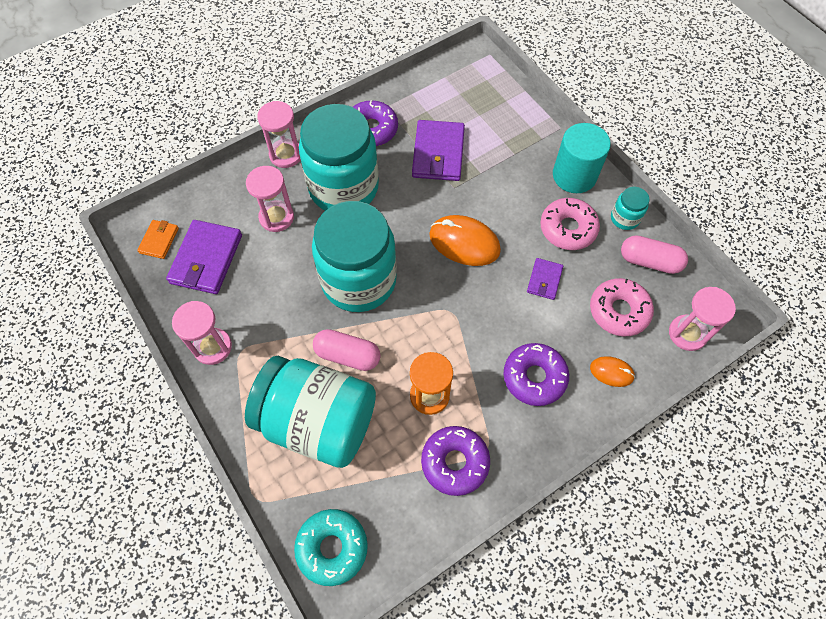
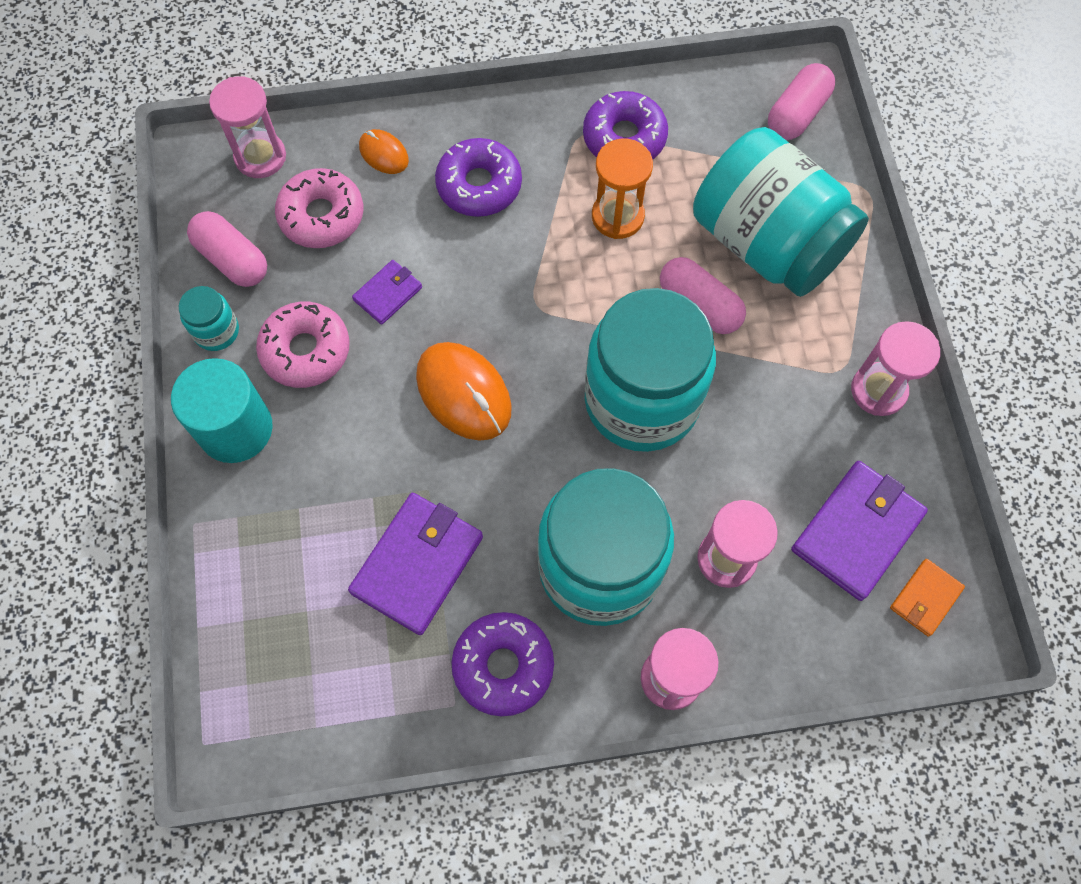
camera: 155 degrees left, 5 degrees up
(332, 548) = (797, 114): turquoise donut -> pink capsule

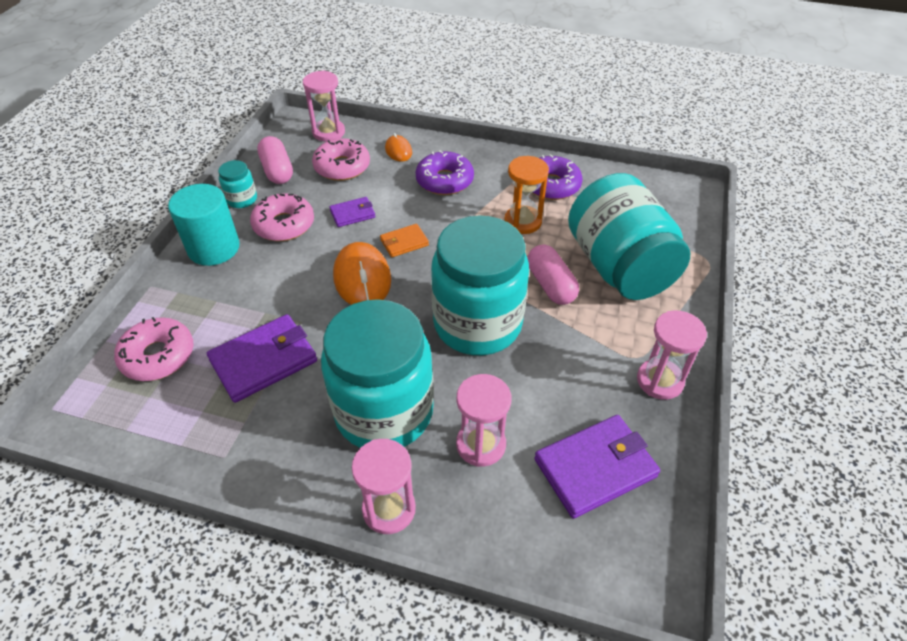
camera: 25 degrees right, 20 degrees down
(281, 617) = (158, 356): none -> pink donut
(503, 666) = (274, 446): purple donut -> none
(797, 114) = (677, 207): pink capsule -> none
(925, 598) = (630, 541): orange wallet -> orange wallet (404, 242)

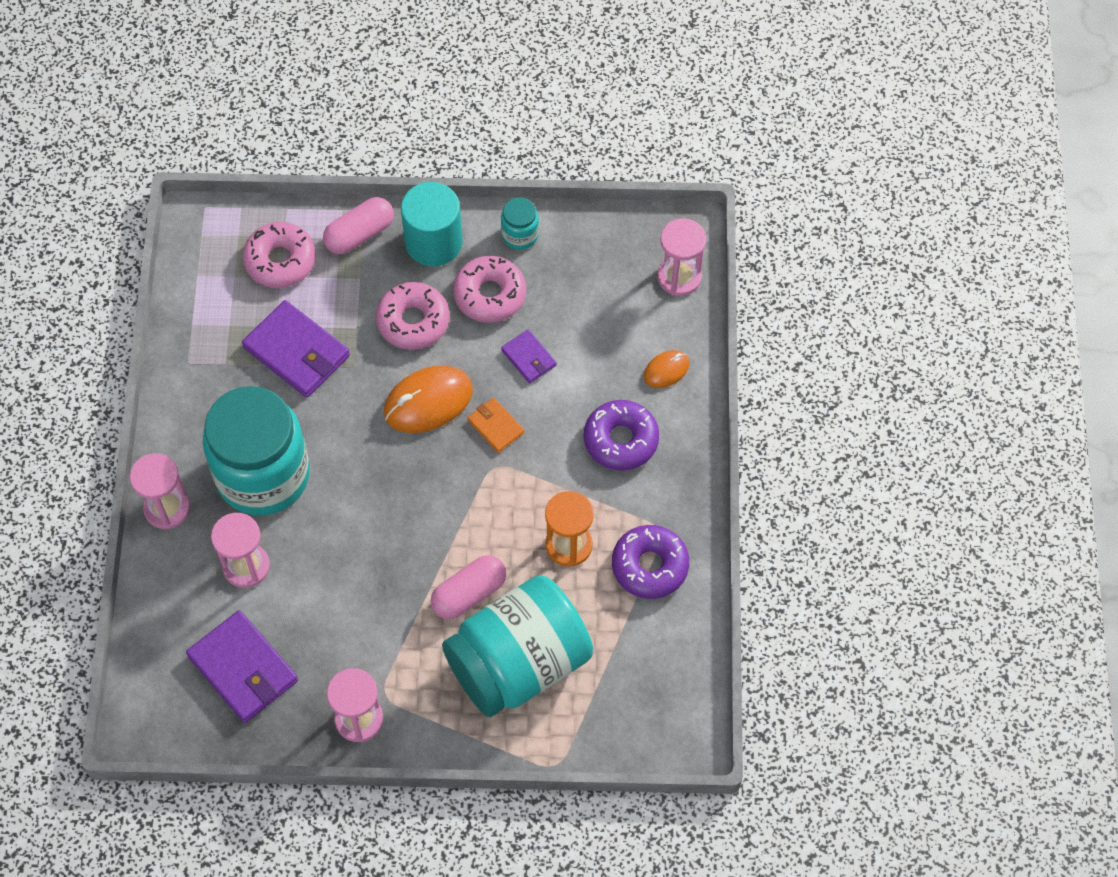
camera: 75 degrees right, 15 degrees up
(277, 171) = (583, 250): pink capsule -> pink capsule (359, 234)
(342, 167) = (612, 317): pink donut -> pink donut (413, 321)
(477, 324) = (392, 531): turquoise jar -> none

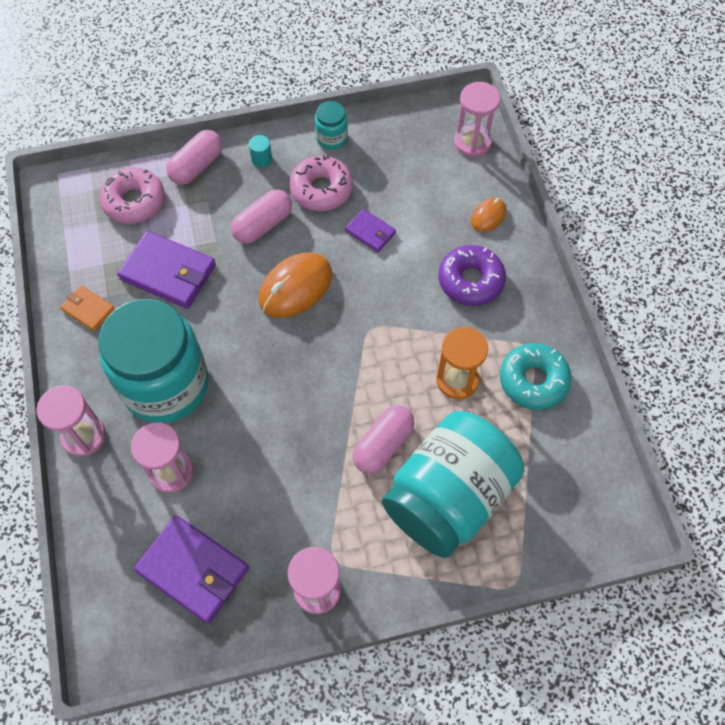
camera: 15 degrees left, 0 degrees up
(413, 321) = (263, 225): pink donut -> pink capsule
(433, 242) = (261, 159): turquoise cylinder -> turquoise cylinder, size x0.42
(495, 426) = (360, 294): orange wallet -> orange wallet (88, 309)
(650, 566) = (533, 380): purple donut -> turquoise donut

